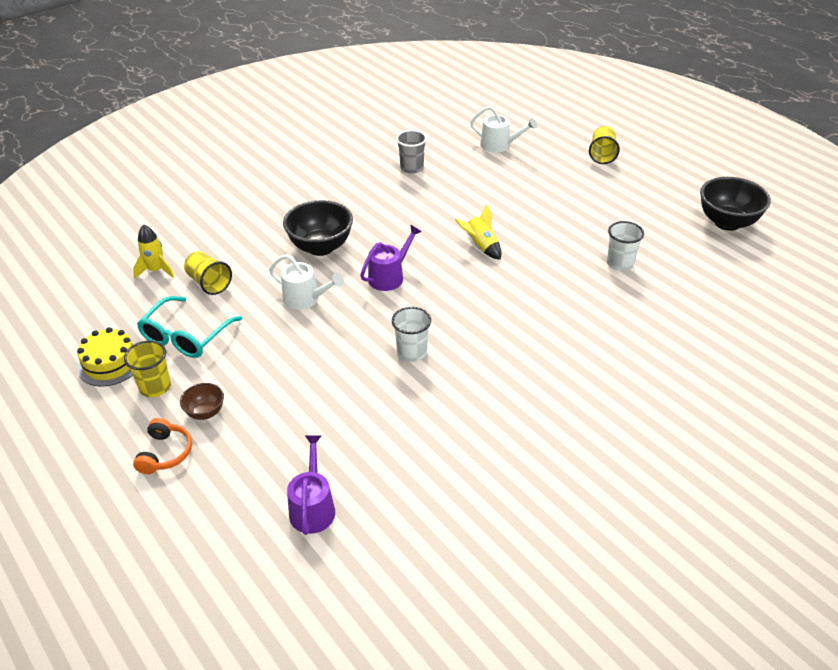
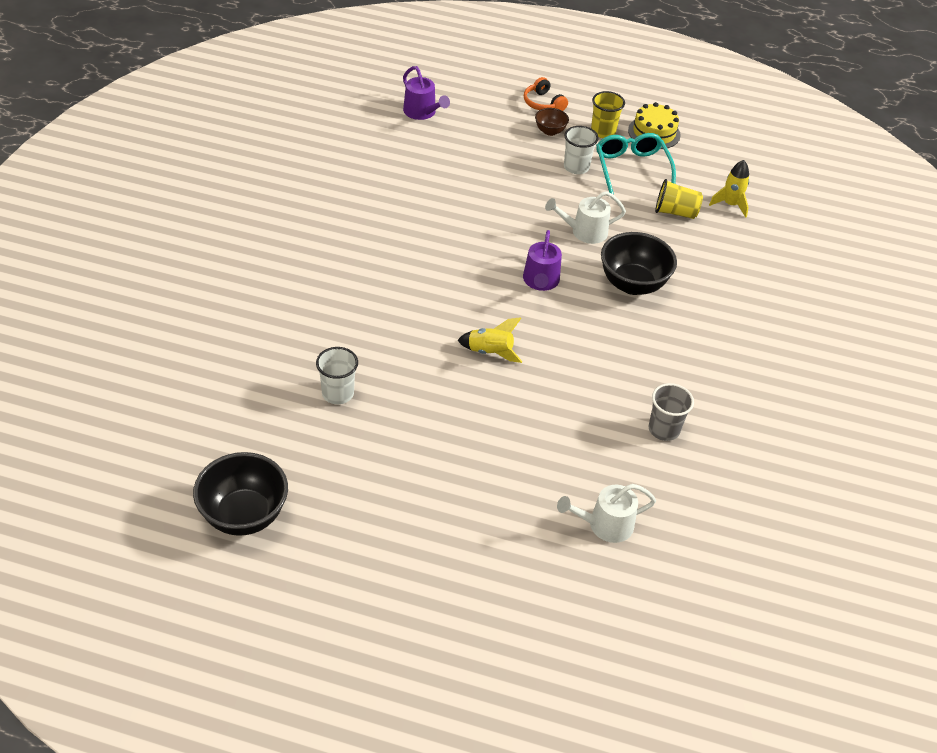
camera: 140 degrees right, 5 degrees up
(412, 352) = (454, 225): white cup -> white cup (576, 167)
(602, 155) = (464, 575): yellow cup -> none

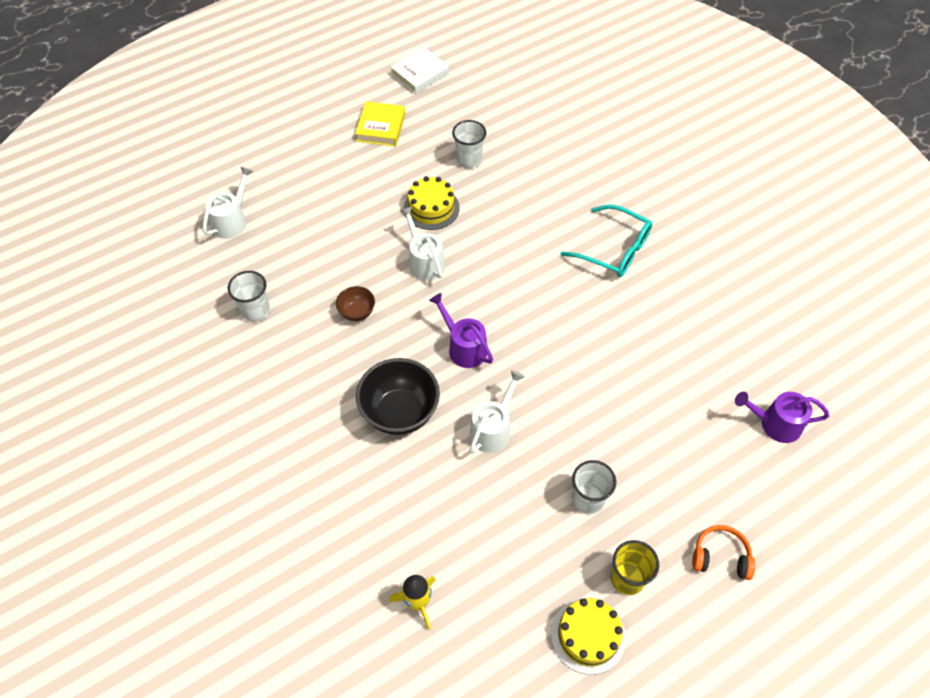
camera: 135 degrees right, 10 degrees up
(244, 515) = (419, 74): black bowl -> white book
(362, 493) = (381, 127): none -> yellow book
(427, 384) = (431, 208): none -> yellow cake
(490, 352) = (424, 262): yellow rocket -> white watering can
(550, 131) = (664, 522): brown bowl -> brown bowl (357, 312)
(631, 168) = (547, 553): turquoise glasses -> turquoise glasses (614, 250)
(664, 429) = (255, 311): grey cup -> white cup
(675, 212) = (452, 535): yellow cup -> none

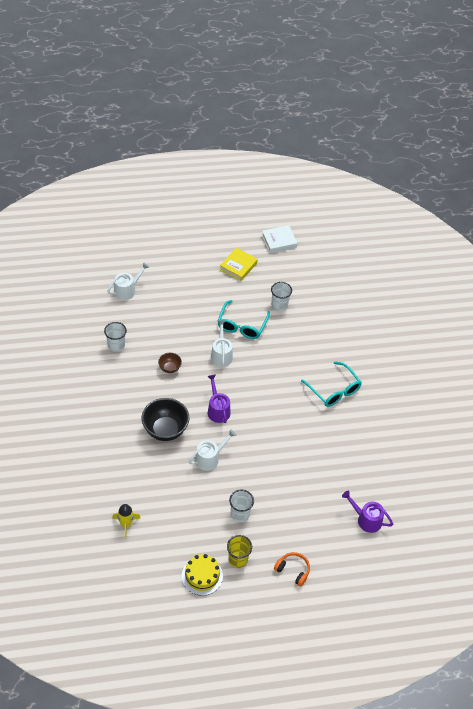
camera: 20 degrees right, 5 degrees down
(431, 208) = (242, 325): yellow cake -> turquoise glasses

